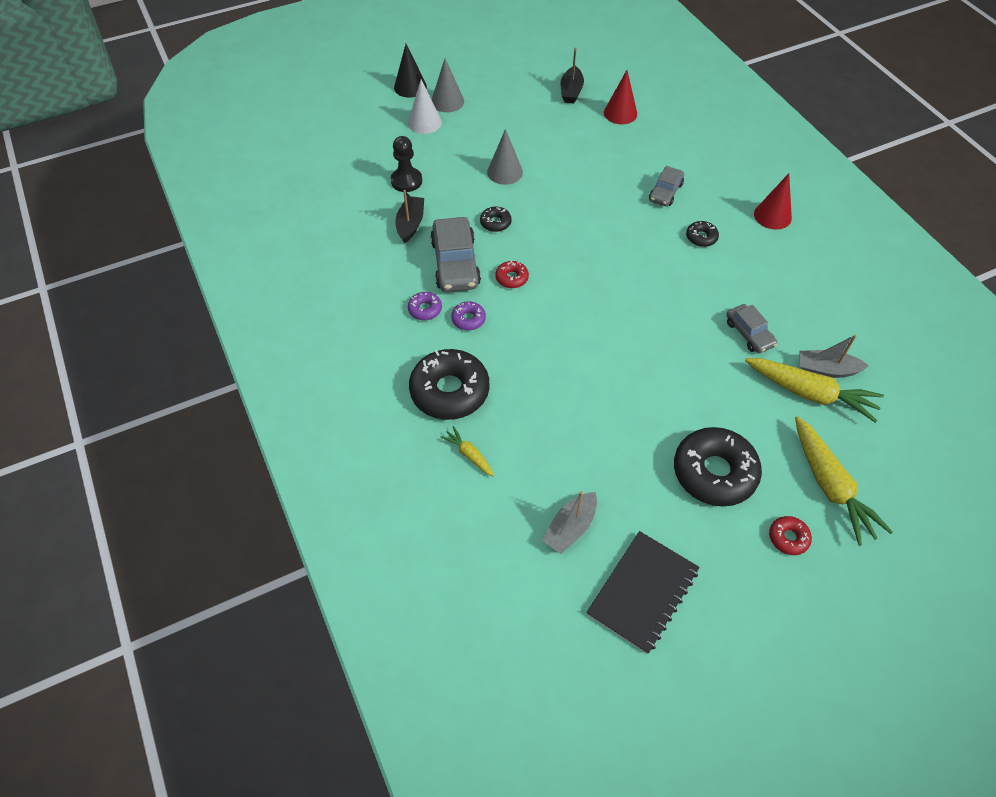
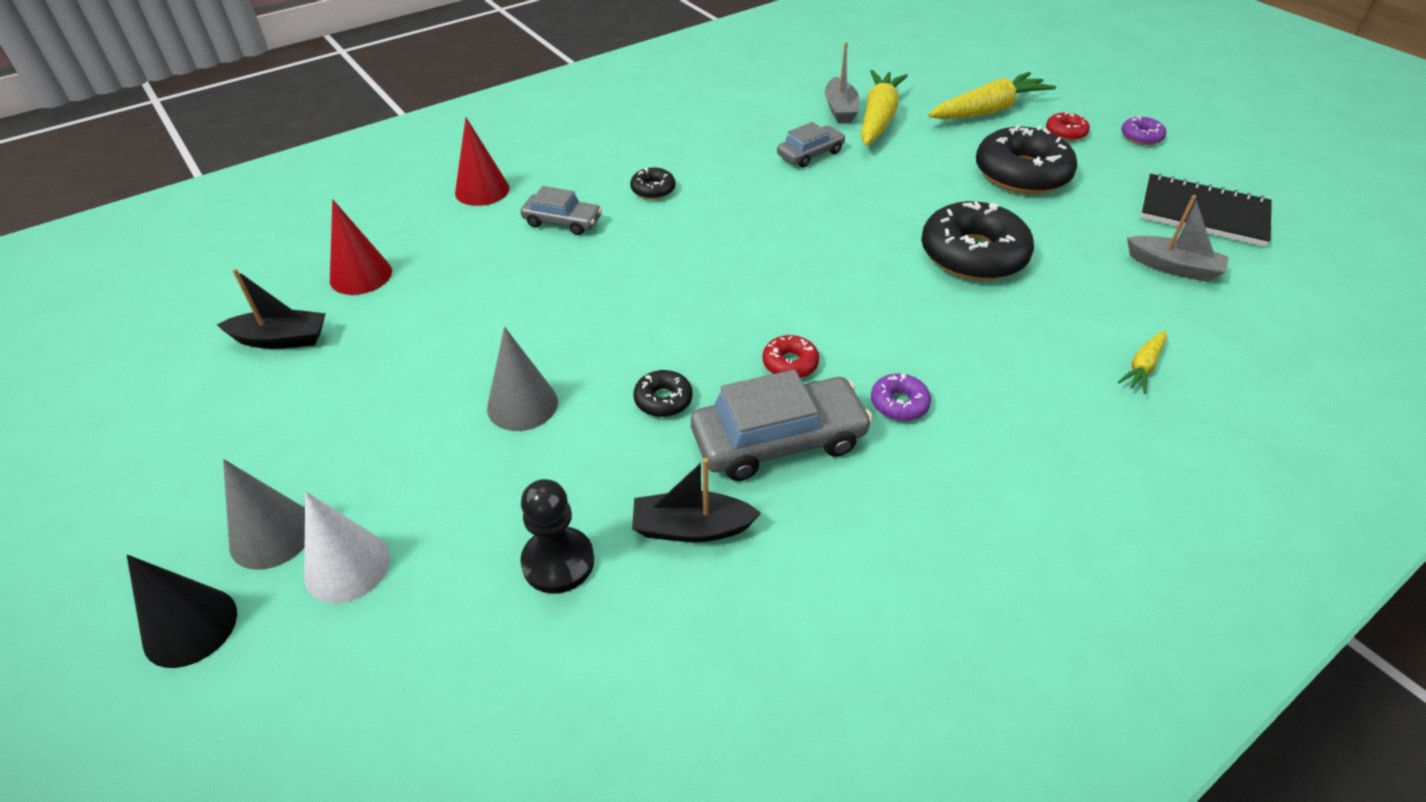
camera: 100 degrees left, 10 degrees down
(425, 309) = (902, 464): purple donut -> purple donut (1141, 137)
(449, 391) = (1050, 404): black donut -> black donut (973, 255)
(772, 216) = (601, 138): red cone -> red cone (482, 190)

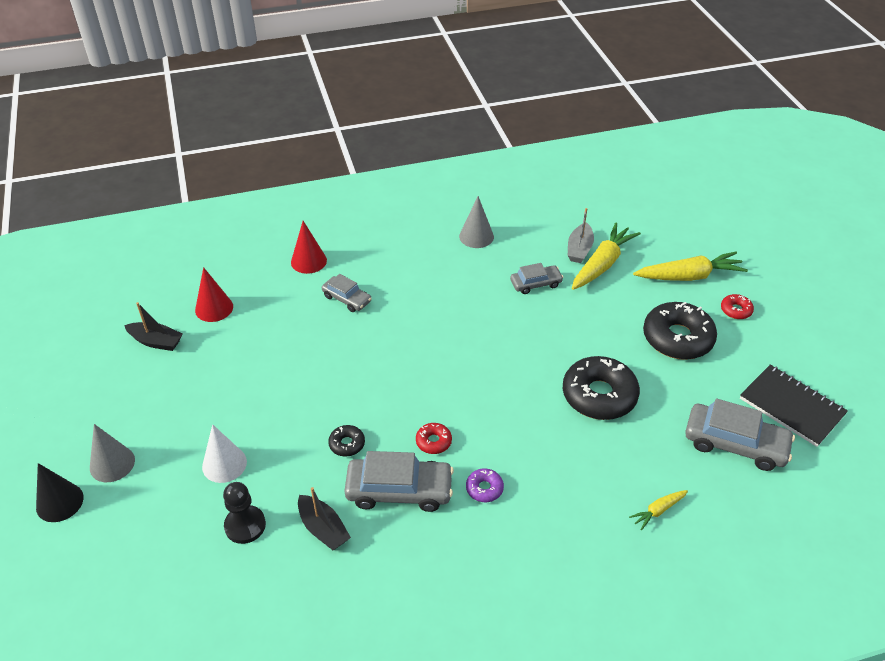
camera: 20 degrees right, 0 degrees up
(347, 566) = (141, 493): white cone -> white cone (224, 464)
(522, 404) = (267, 423): grey cone -> grey cone (476, 236)
(653, 189) = (415, 287): black donut -> none
(691, 528) = (323, 529): black boat -> black boat turned 150 degrees counterclockwise
(1141, 137) = (793, 328): purple donut -> none
(1173, 267) = (735, 444): grey boat -> grey car

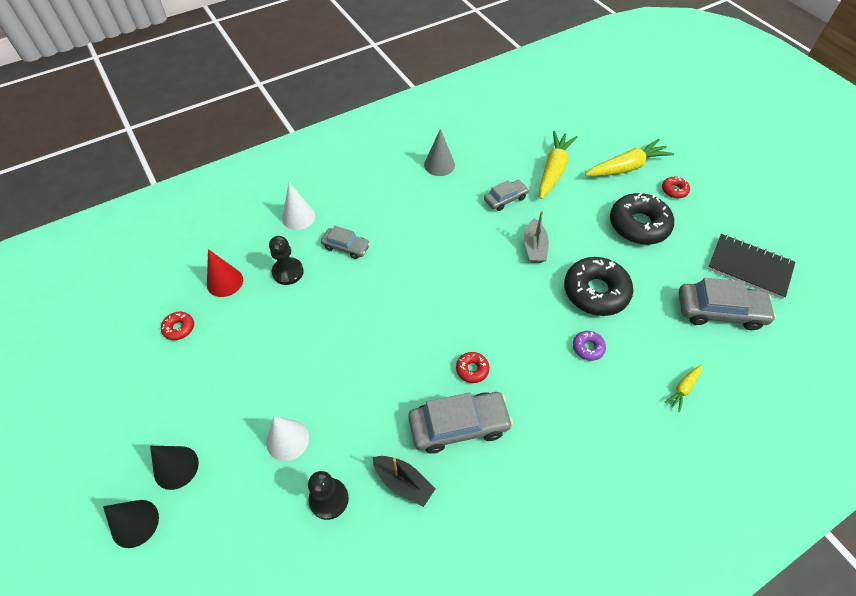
camera: 15 degrees left, 10 degrees up
(112, 463) = (176, 467): grey cone -> black cone
(156, 341) = (179, 328): black boat -> red donut
(279, 311) = (288, 272): none -> black pawn
(308, 261) = (298, 217): red cone -> white cone
(347, 444) = (395, 391): black donut -> none
(484, 488) = (532, 404): purple donut -> purple donut (588, 348)
(579, 249) = (530, 160): grey boat -> grey boat (534, 247)

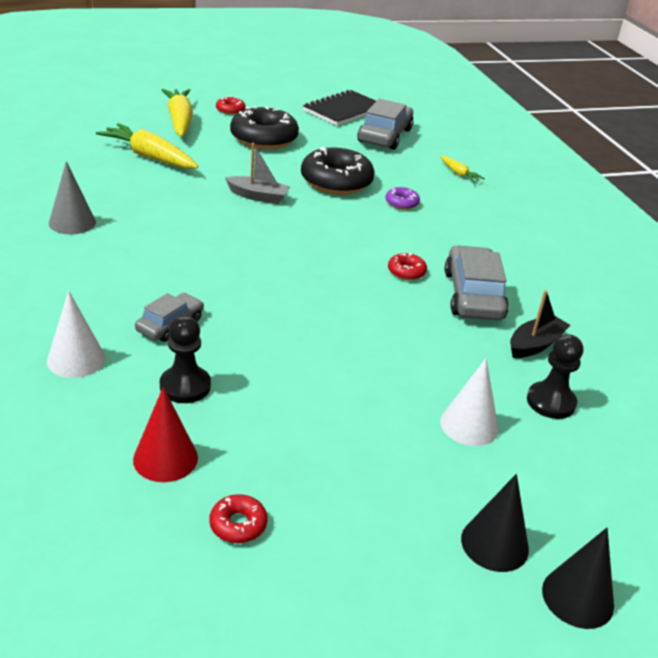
camera: 80 degrees left, 20 degrees down
(505, 199) = (172, 194): grey car -> none

